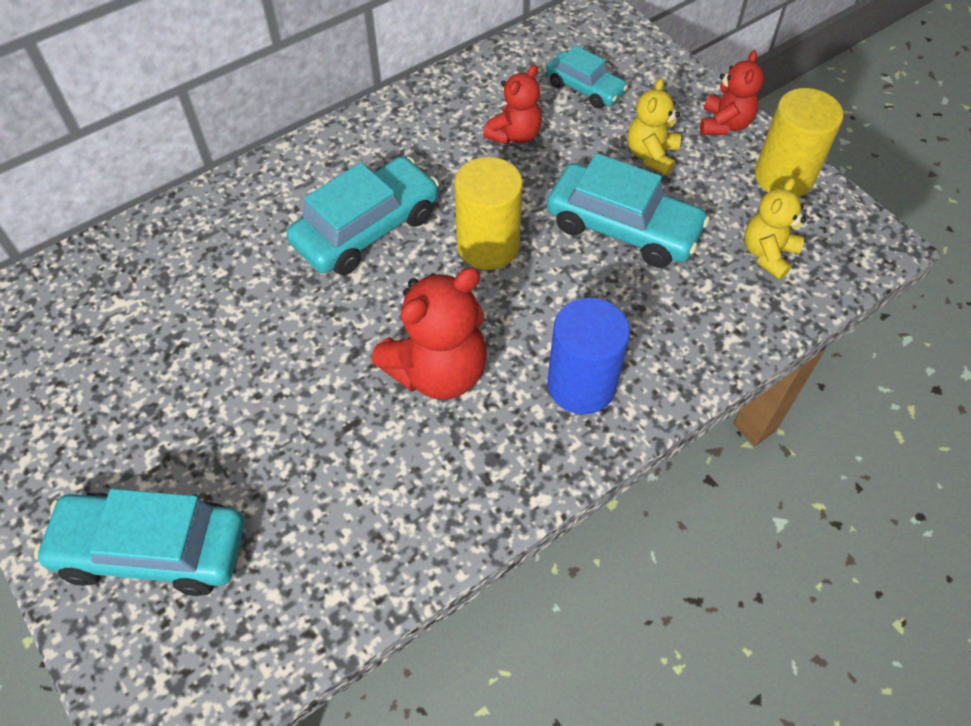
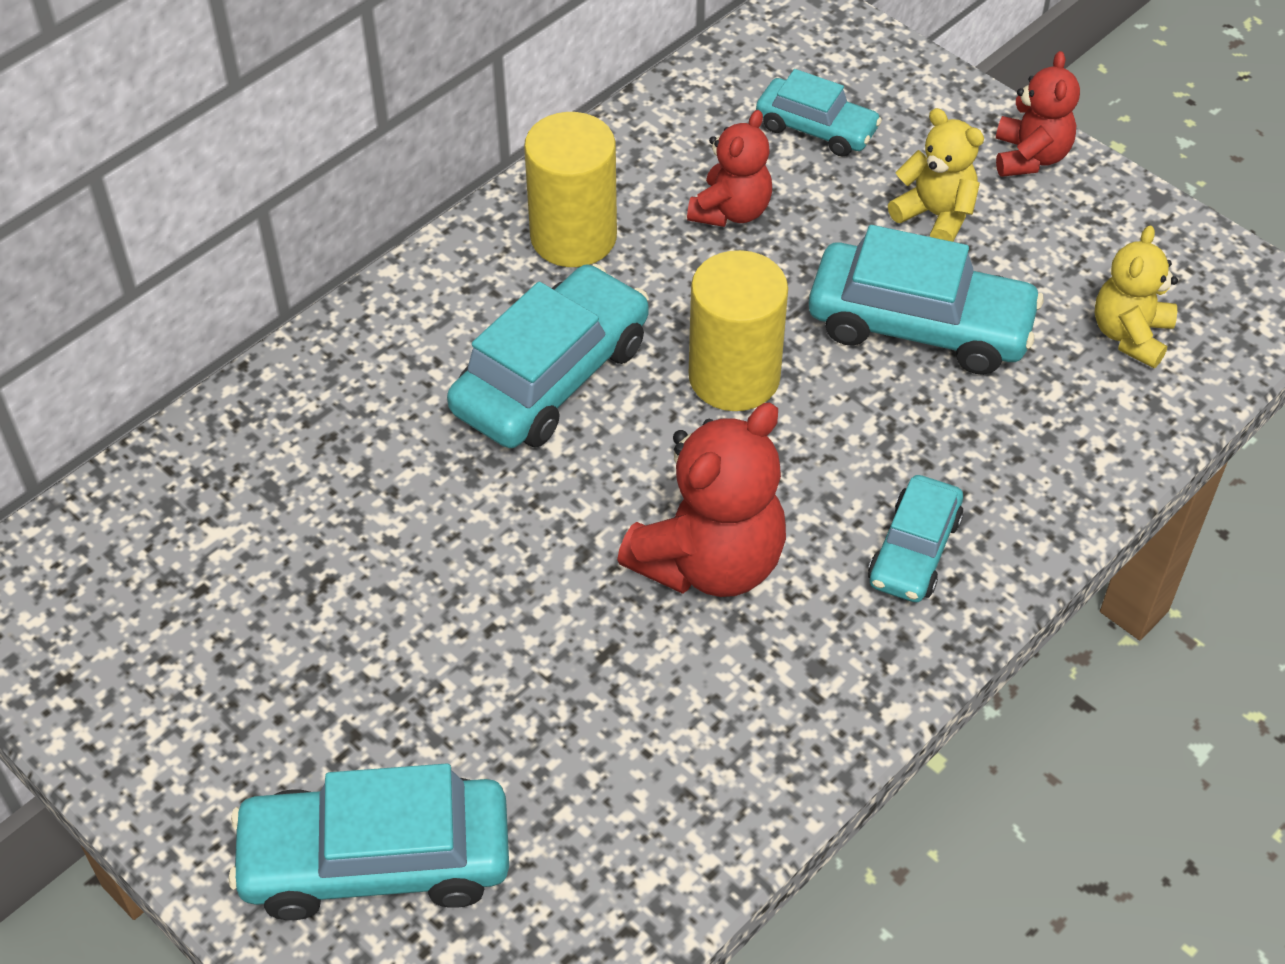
camera: 10 degrees left, 5 degrees down
(581, 385) = (914, 550): blue cylinder -> turquoise car
(651, 155) = (935, 215): yellow teddy bear -> yellow teddy bear turned 120 degrees clockwise
(783, 177) = (1129, 222): yellow cylinder -> yellow cylinder (573, 237)

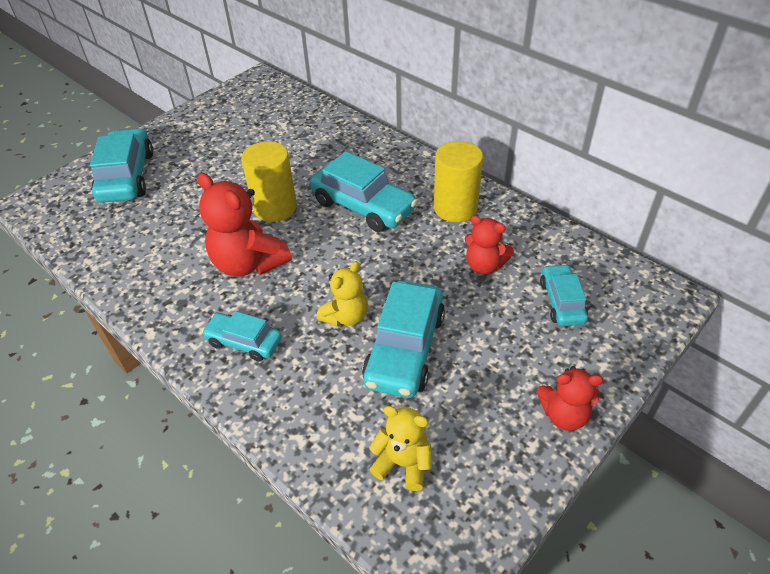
camera: 90 degrees right, 5 degrees down
(734, 377) = (363, 269): yellow cylinder -> yellow cylinder (275, 207)
(816, 128) = (561, 302): turquoise car -> turquoise car turned 150 degrees clockwise
(935, 215) = (497, 359): yellow teddy bear -> yellow teddy bear (346, 316)

